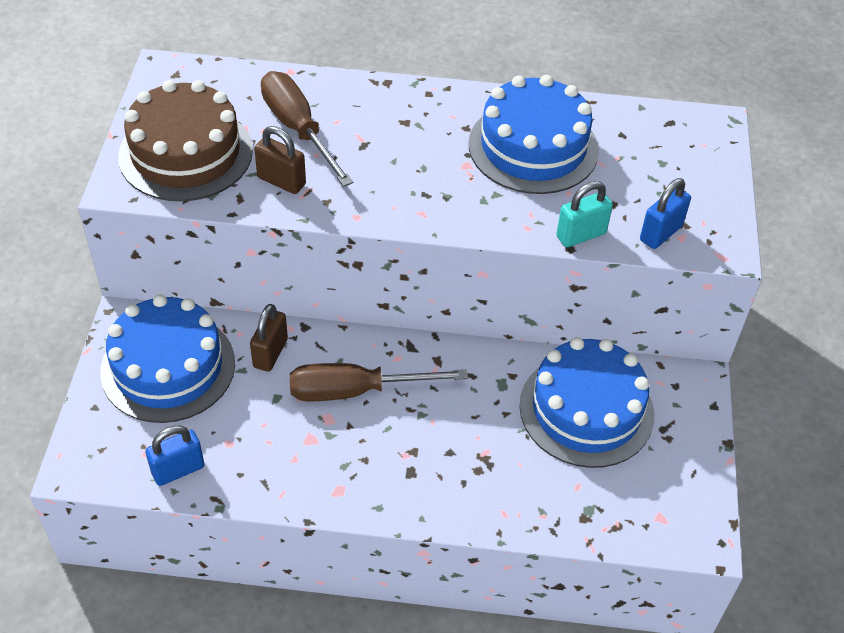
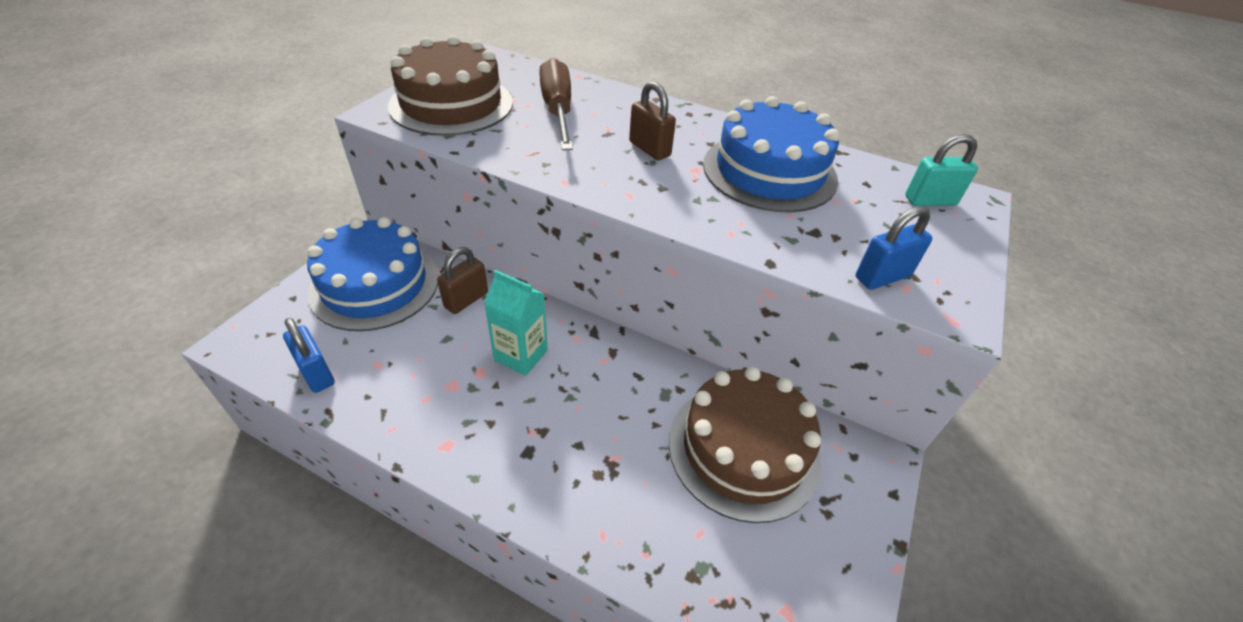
camera: 20 degrees right, 5 degrees down
(178, 470) = (316, 373): blue padlock -> blue padlock turned 60 degrees clockwise
(281, 181) = (516, 140): brown padlock -> brown padlock (649, 149)
(356, 391) = (521, 355): brown screwdriver -> turquoise carton
(581, 235) = (788, 255): turquoise padlock -> turquoise padlock (930, 201)
(586, 409) = (743, 449): blue cake -> brown cake

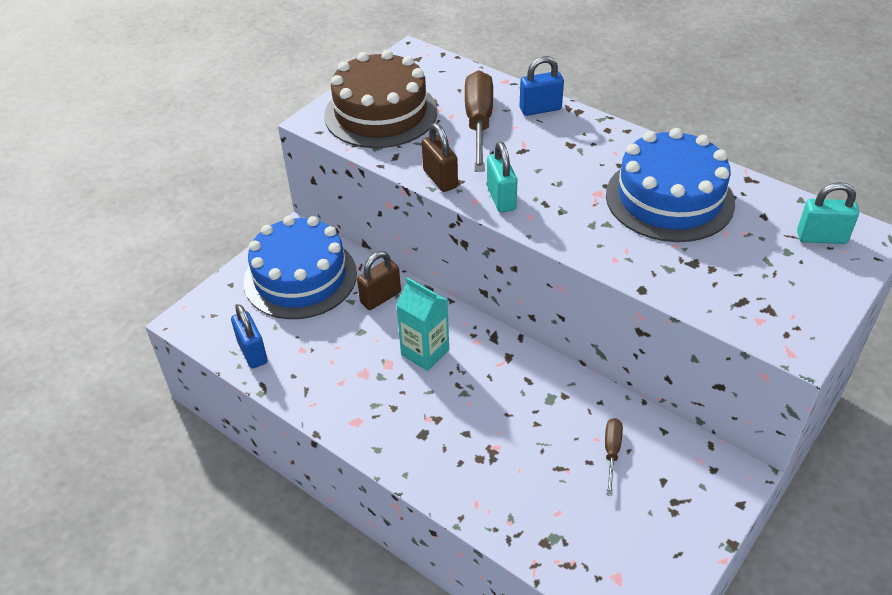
camera: 15 degrees right, 0 degrees up
(593, 178) = (501, 198): none -> turquoise padlock
(649, 149) = (559, 169): brown padlock -> brown padlock (440, 179)
(743, 449) = (611, 452): brown cake -> brown screwdriver
(882, 277) = (740, 309): blue padlock -> blue padlock (540, 109)

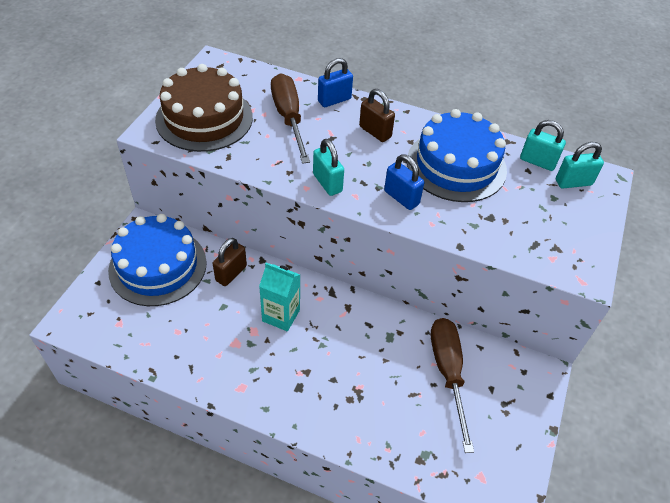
camera: 20 degrees left, 5 degrees up
(252, 352) = (135, 342): blue padlock -> blue padlock (401, 198)
(440, 179) = (272, 172): brown padlock -> brown padlock (375, 132)
(611, 452) = (448, 373): brown screwdriver -> brown screwdriver, size x2.02
(780, 207) = (537, 162): none -> turquoise padlock

